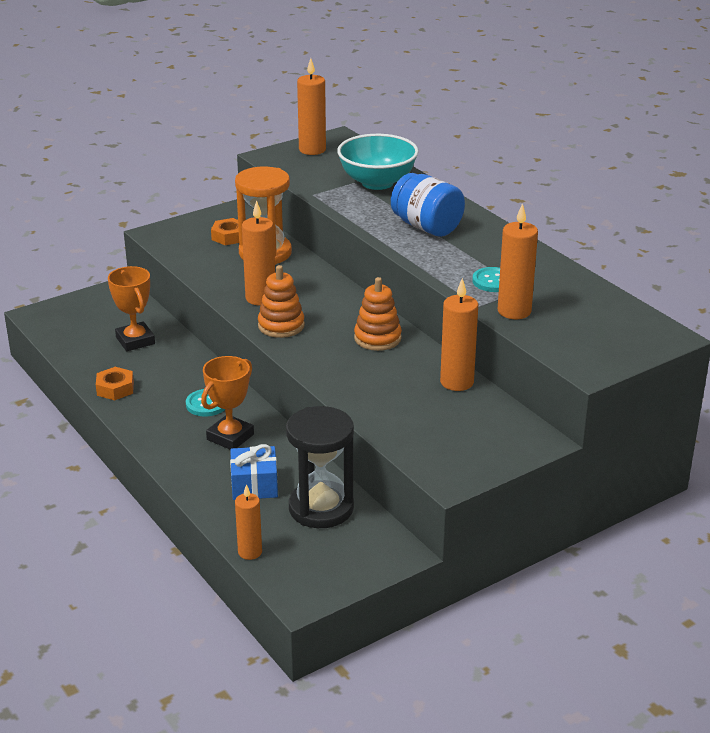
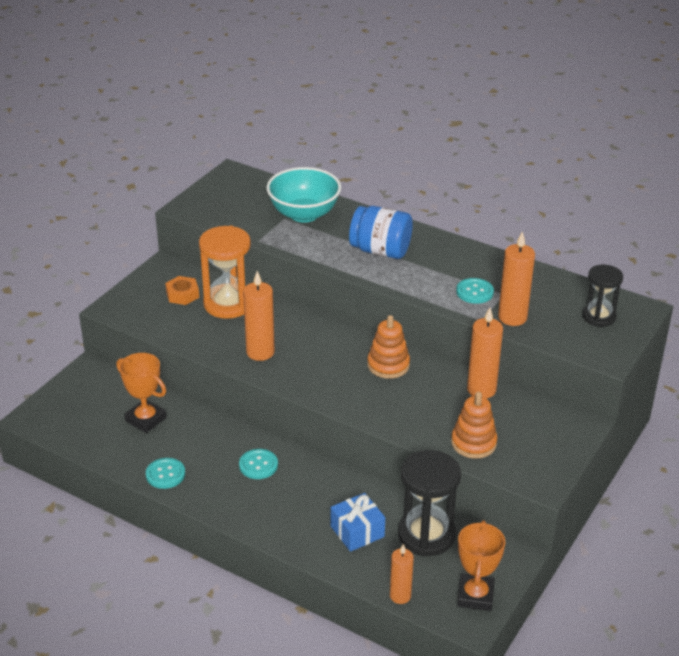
camera: 25 degrees left, 5 degrees up
(115, 388) = (165, 474): orange nut -> turquoise button
(230, 437) = (302, 491): orange trophy -> orange trophy (475, 596)
(281, 326) = (299, 375): orange stacking toy -> orange stacking toy (473, 443)
(312, 150) = (220, 192): orange candle -> none
(612, 332) = (598, 317): none -> black hourglass

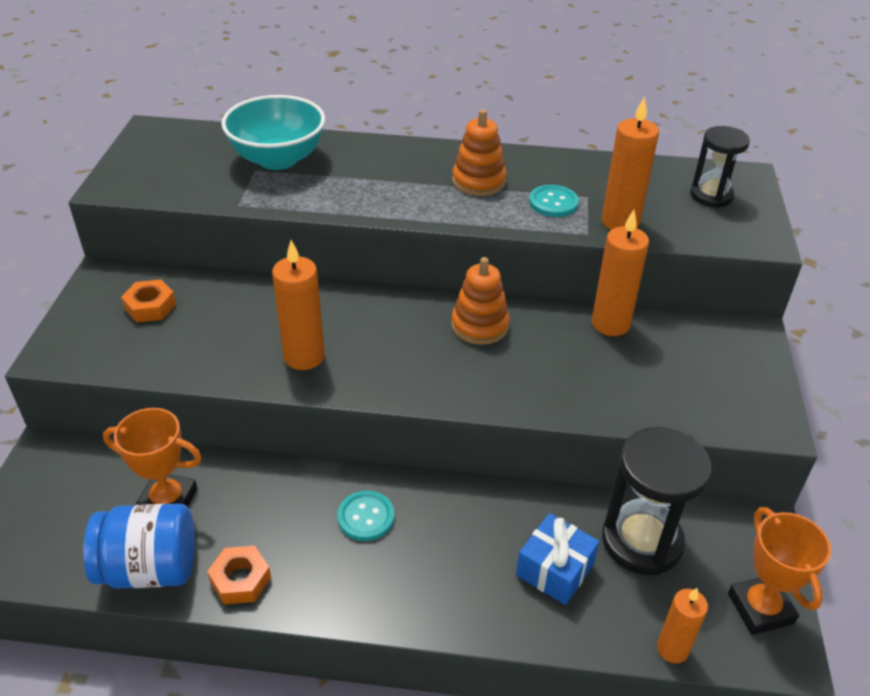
camera: 25 degrees left, 5 degrees up
(165, 474) = (240, 580): turquoise button -> orange nut
(228, 304) = (222, 302): orange hourglass -> none
(380, 251) = (405, 181): blue jar -> blue jar (150, 568)
(473, 443) = (654, 397): orange stacking toy -> orange stacking toy (478, 181)

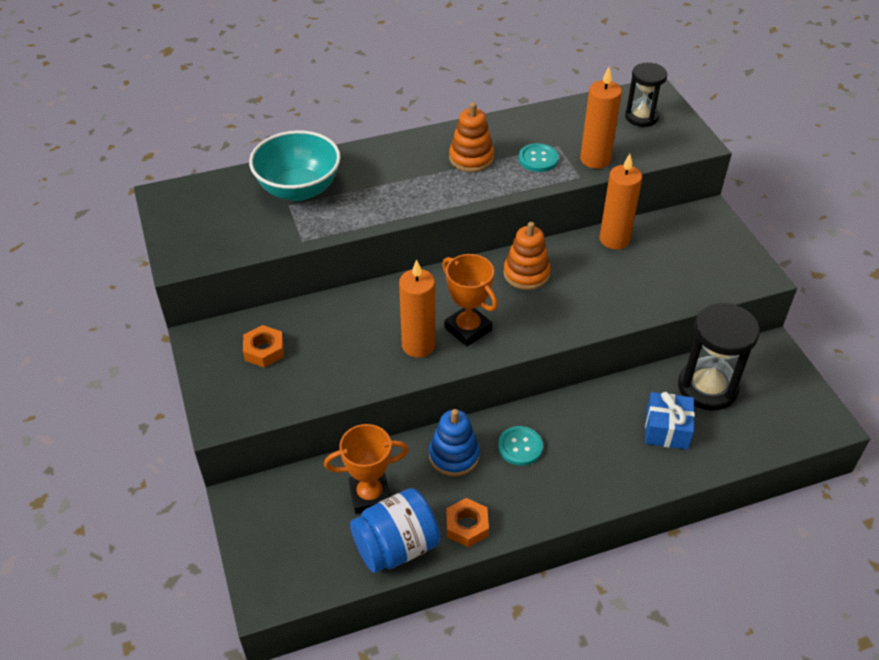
camera: 25 degrees left, 5 degrees up
(287, 496) = (454, 455): none -> blue stacking toy
(672, 649) = (766, 449): orange candle -> none
(760, 608) = (801, 401): orange trophy -> orange trophy (468, 329)

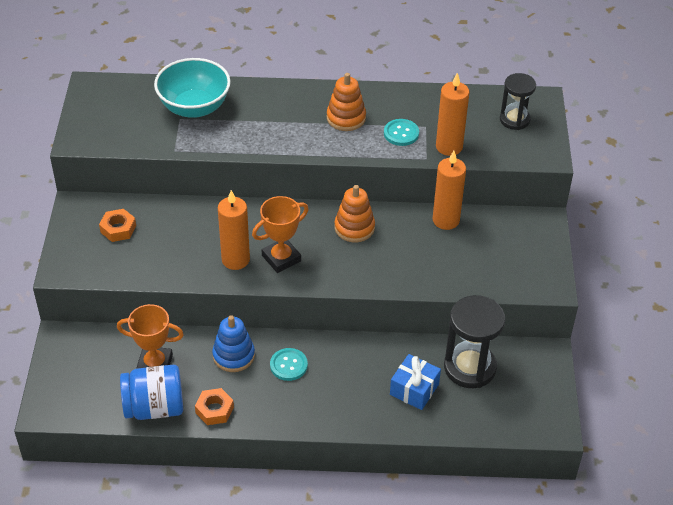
camera: 20 degrees right, 0 degrees up
(468, 329) = (281, 258): orange trophy -> orange trophy turned 75 degrees clockwise

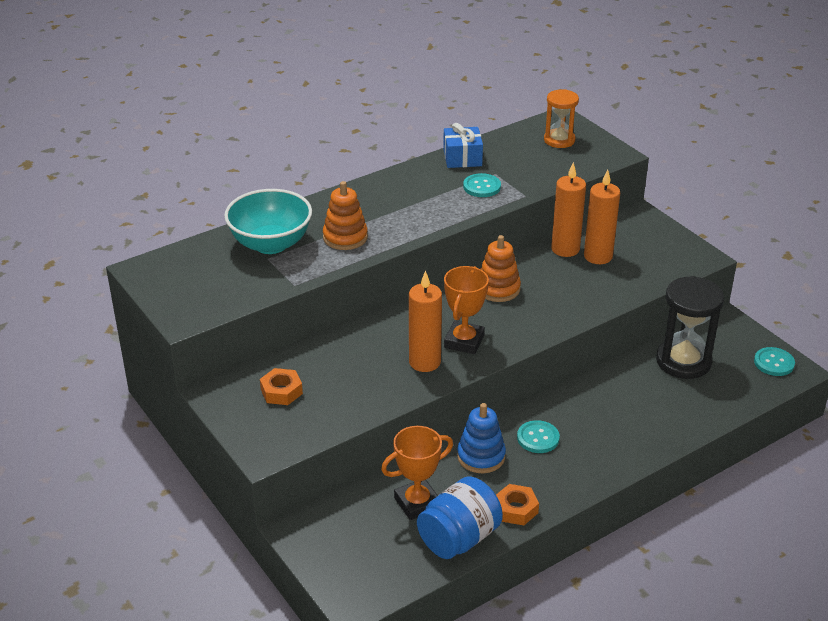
camera: 35 degrees left, 10 degrees down
(346, 118) = (421, 195): orange stacking toy -> orange stacking toy (345, 237)
(414, 389) = (661, 400): blue gift -> blue gift (462, 158)
(449, 147) = (533, 180): orange candle -> orange candle (598, 256)
(514, 119) = (559, 140): black hourglass -> orange hourglass
(543, 411) = (774, 363): none -> turquoise button

